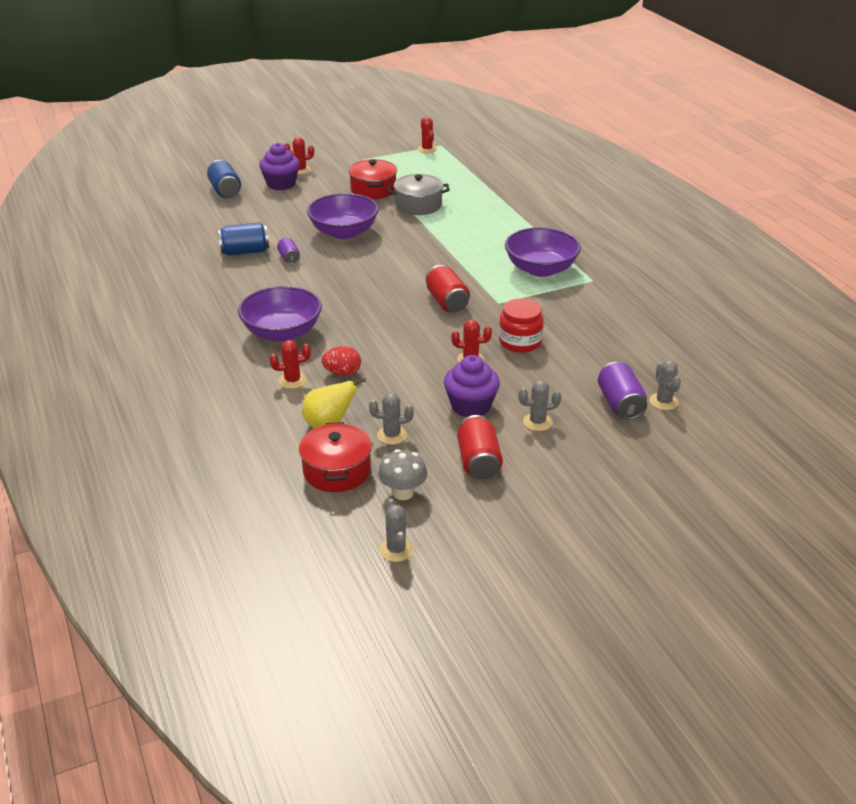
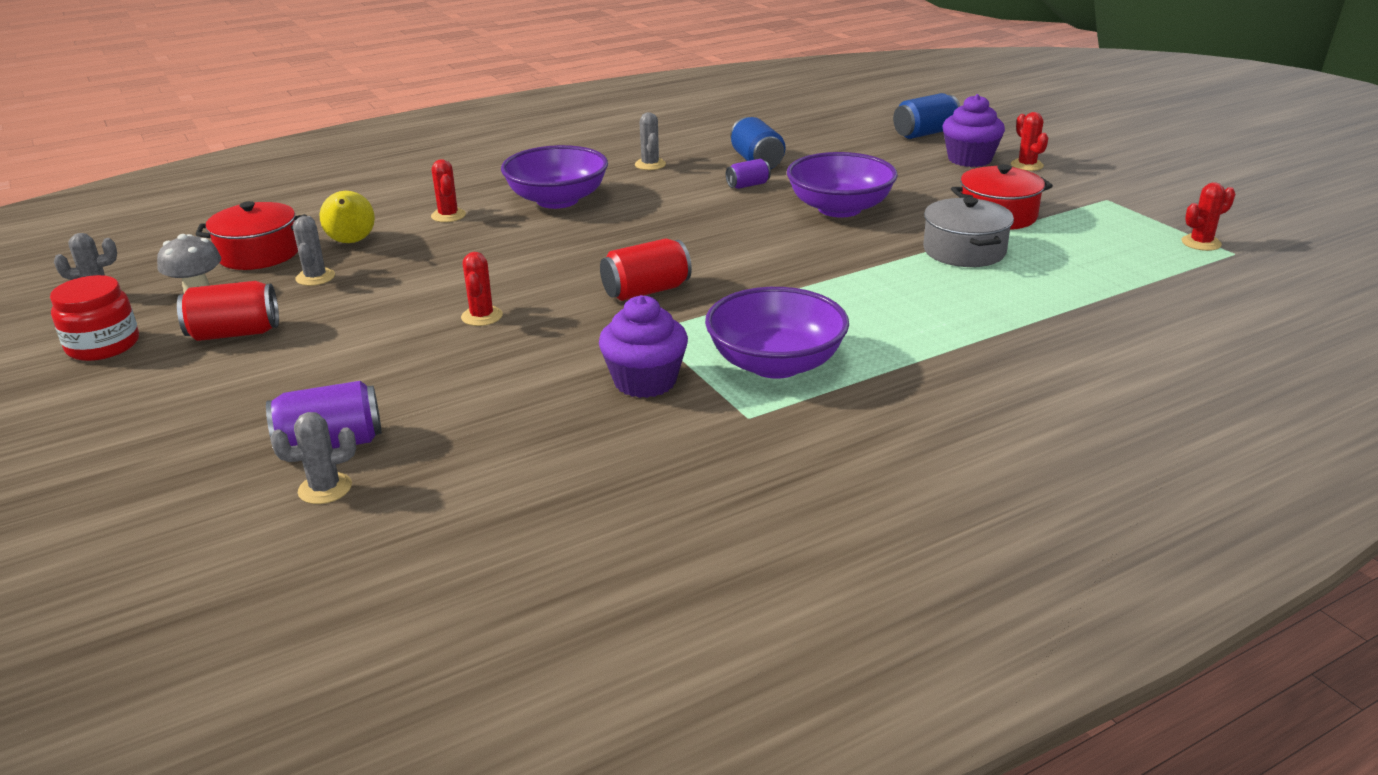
camera: 85 degrees right, 5 degrees down
(342, 373) = (460, 239): red egg -> none
(471, 406) = (363, 322): purple cupcake -> purple cupcake (645, 381)
(520, 342) = (529, 352): red jar -> red jar (103, 345)
(537, 422) = (308, 372): grey cactus -> grey cactus (650, 164)

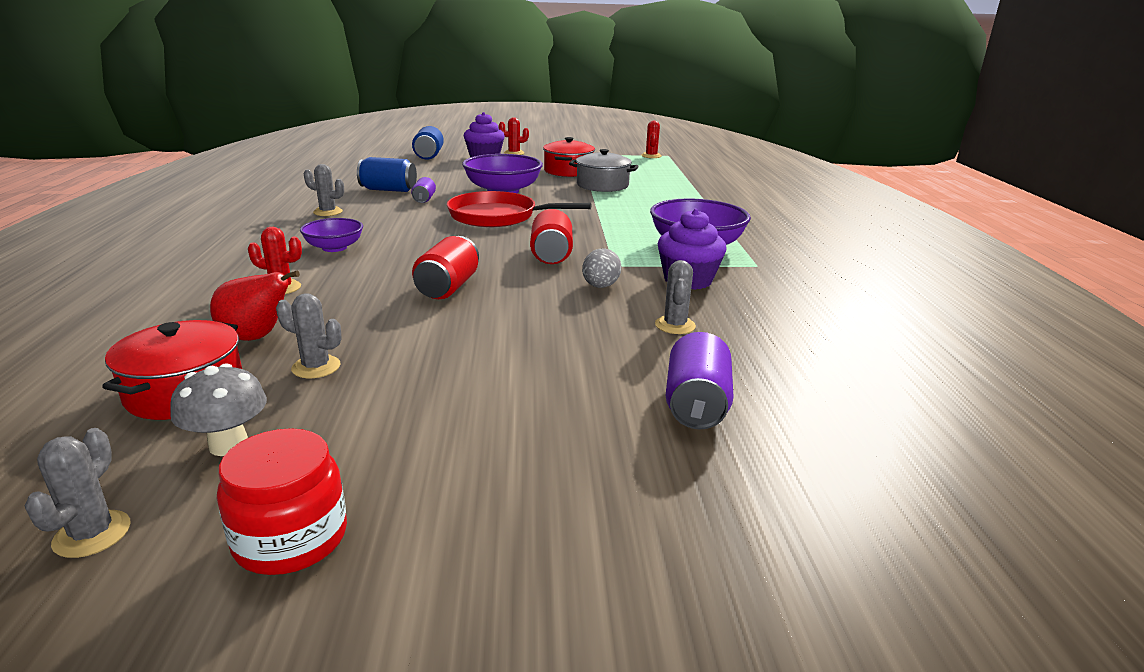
camera: 65 degrees left, 5 degrees down
(235, 333) = (393, 430): red can -> red can (448, 287)
(325, 488) = (775, 417): grey cactus -> grey cactus (675, 325)
(351, 242) = (256, 337): yellow pear -> red pear
(482, 316) = (520, 309): red cactus -> none
(557, 200) = (334, 248): purple bowl -> purple bowl, size x0.59
(576, 338) = (600, 286): none -> grey egg
(739, 233) = (497, 217): none -> red pan

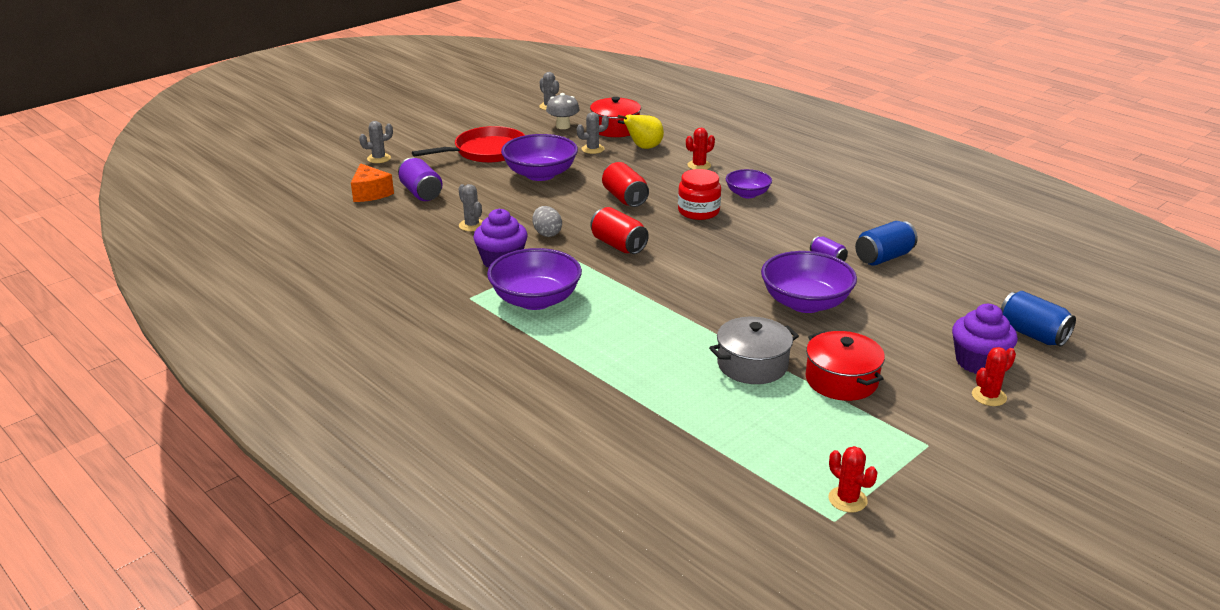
camera: 140 degrees right, 5 degrees up
(256, 337) = (644, 147): red pear -> yellow pear
(291, 538) = (499, 122): red jar -> red jar (698, 211)
(328, 212) = (841, 216): grey cactus -> grey cactus (379, 158)
(472, 358) = (540, 174): none -> purple bowl
(497, 217) = (730, 266): red pan -> red pan (486, 151)
(791, 445) = (370, 193): none -> orange cheese

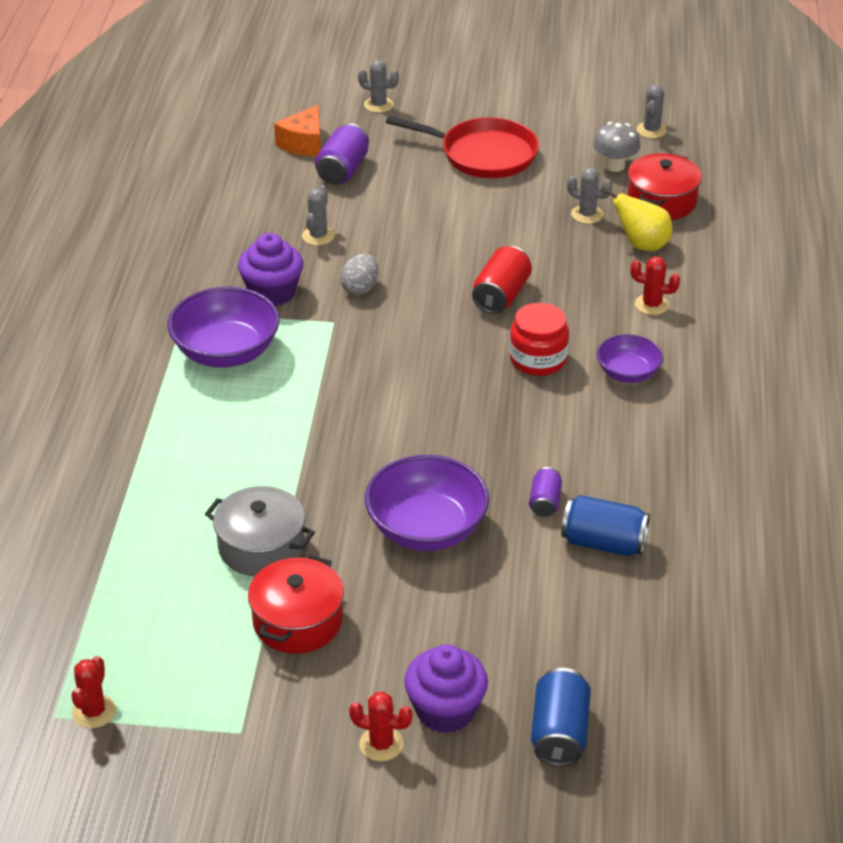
camera: 50 degrees right, 10 degrees up
(540, 174) = (480, 215): purple bowl -> none
(618, 245) = (393, 345): red can -> none

